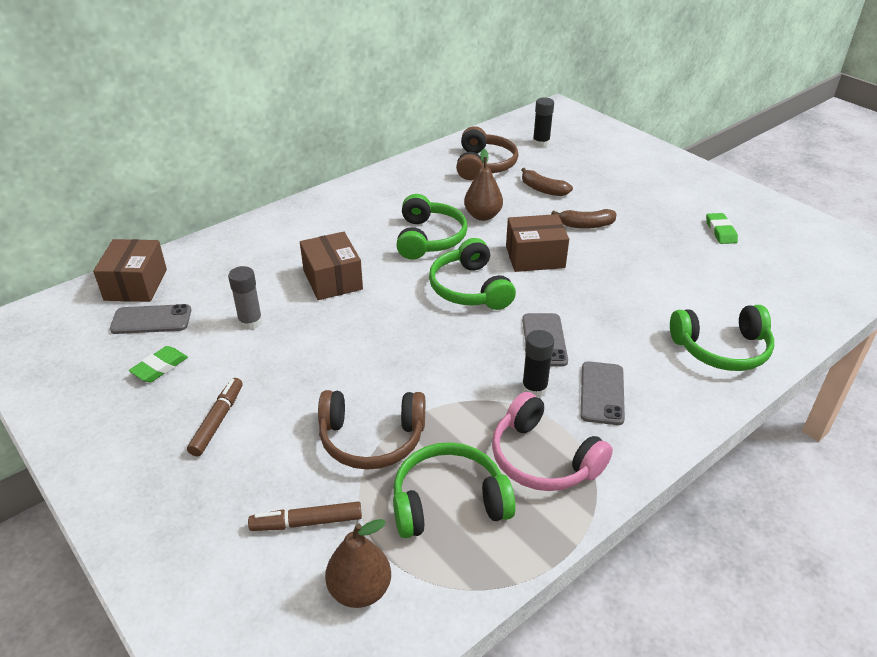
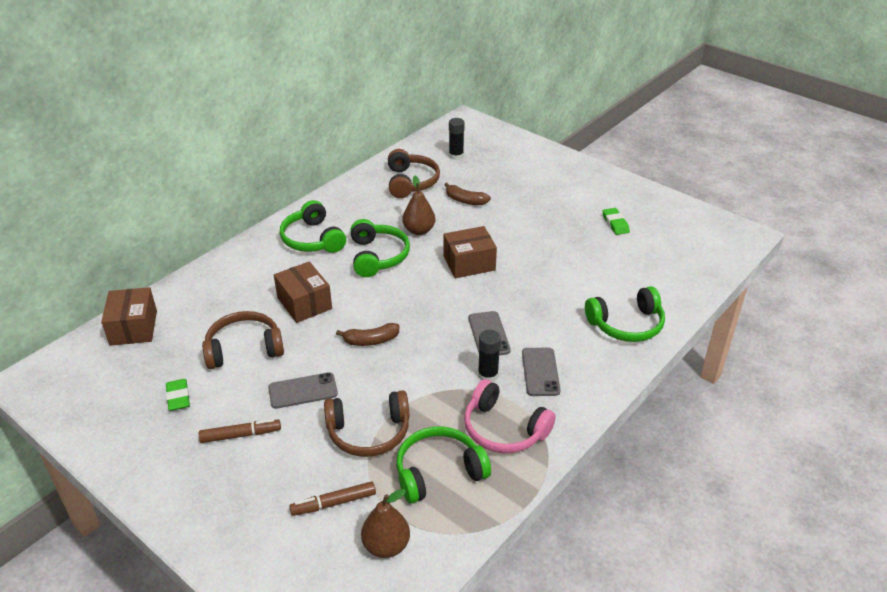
camera: 10 degrees left, 0 degrees up
(151, 320) = (158, 357): grey phone -> grey phone (303, 391)
(160, 367) = (178, 397): green eraser -> green eraser turned 45 degrees counterclockwise
(217, 421) = (240, 435): brown marker -> brown marker turned 75 degrees clockwise
(250, 322) = (244, 349): grey glue stick -> brown headphones
(470, 288) = (421, 297): green headphones -> green headphones (312, 239)
(585, 225) = (506, 230): brown banana -> brown banana (371, 340)

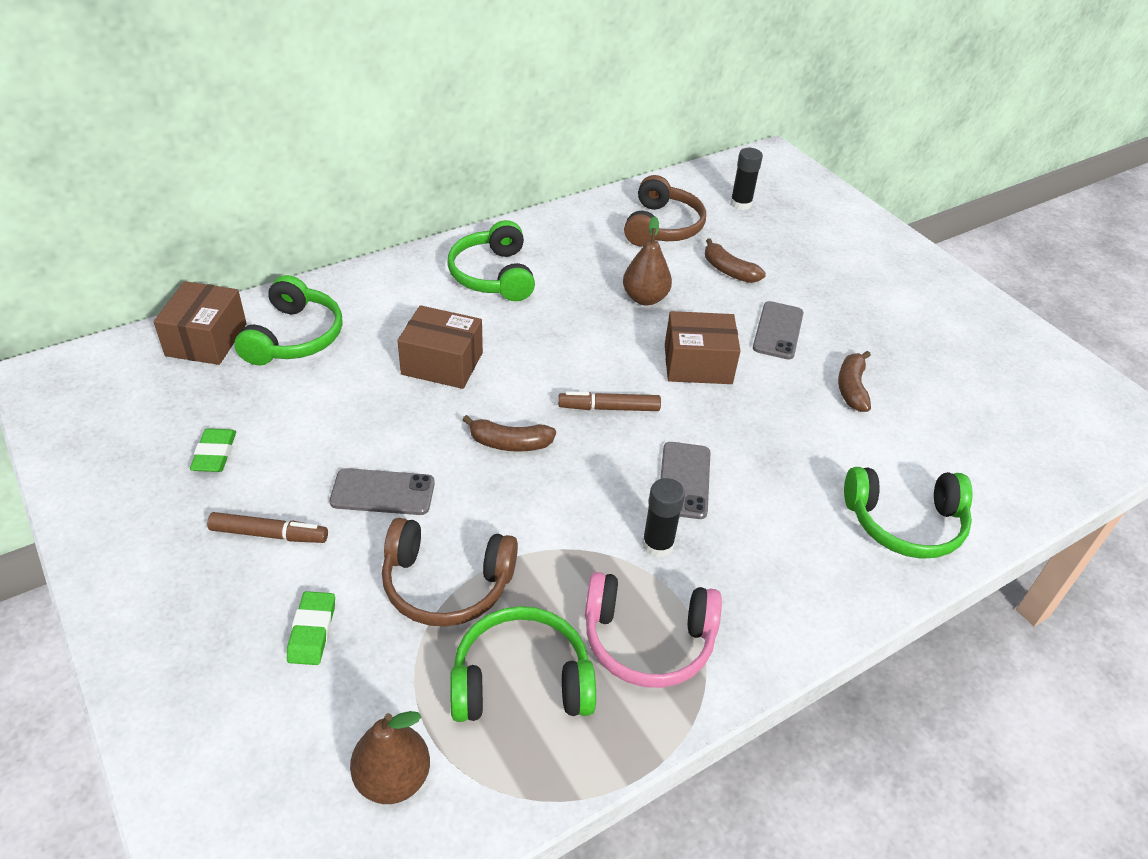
camera: 15 degrees right, 5 degrees up
(244, 349) = (332, 408): brown headphones -> none
(304, 303) = (442, 363): brown box -> brown box turned 60 degrees counterclockwise
(334, 503) = (348, 682): brown marker -> brown marker (609, 408)
(377, 256) = (571, 321): green headphones -> green headphones (294, 337)
(504, 429) = (648, 640): pink headphones -> pink headphones turned 45 degrees counterclockwise
(540, 372) = (740, 562): grey phone -> grey phone (778, 331)
(568, 255) = (852, 388): none -> brown banana
(615, 223) = (942, 358): green eraser -> green eraser (312, 631)

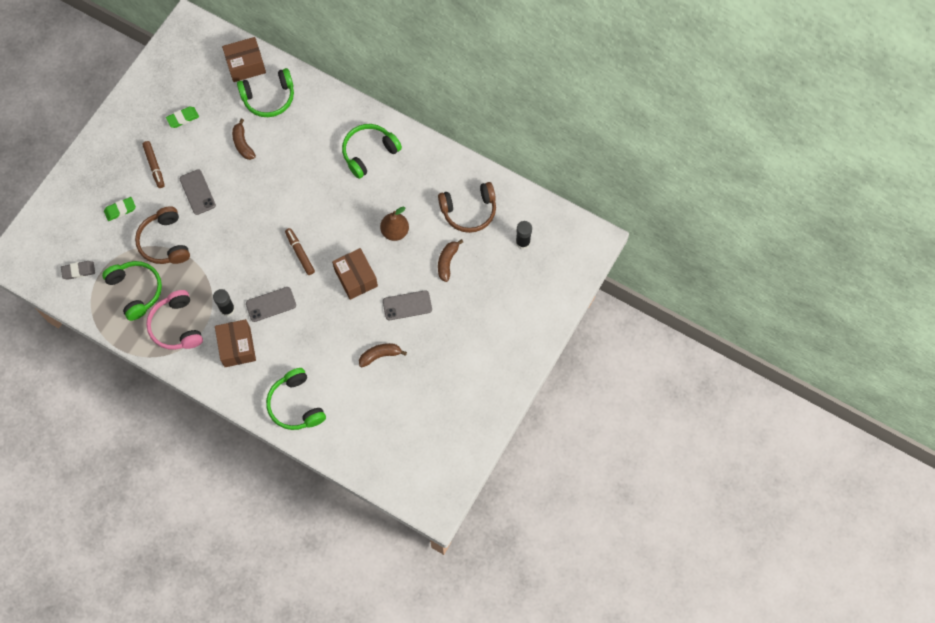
camera: 65 degrees right, 25 degrees up
(393, 778) = (78, 271): brown pear -> grey eraser
(442, 363) = (288, 168): brown box -> brown box (237, 347)
(509, 443) = (253, 224): brown banana -> brown banana (243, 144)

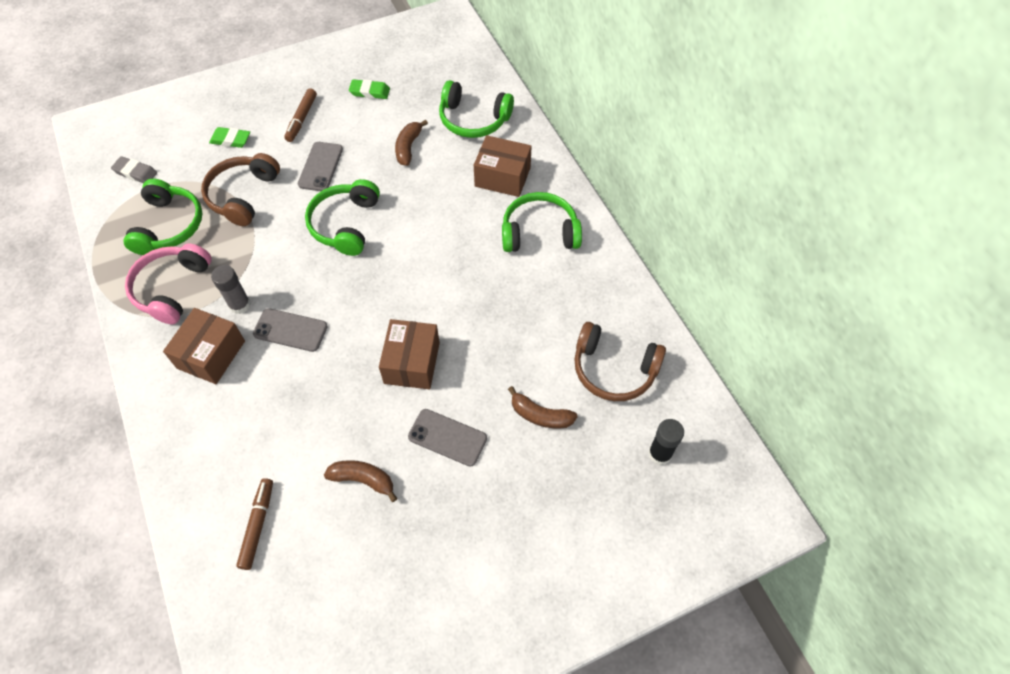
camera: 35 degrees right, 10 degrees down
(227, 309) = (240, 305): black glue stick -> grey glue stick
(246, 65) = (475, 78): brown box -> brown box (502, 177)
(296, 405) = (211, 472): green headphones -> green headphones (345, 224)
(300, 253) = (372, 293): brown marker -> brown marker (257, 525)
(395, 231) = (502, 337): brown pear -> none
(447, 262) = (540, 415): brown banana -> brown banana turned 120 degrees counterclockwise

